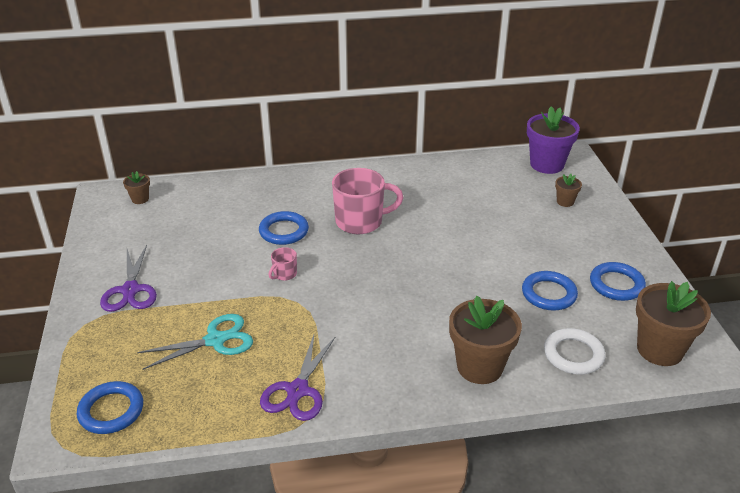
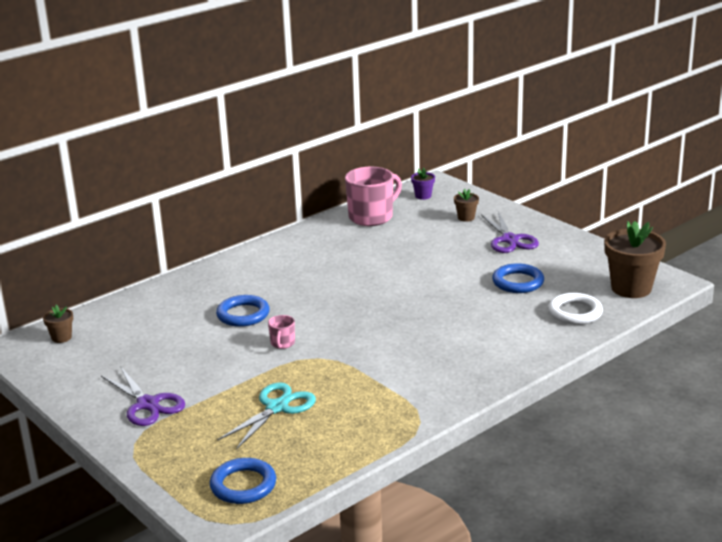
camera: 30 degrees left, 10 degrees down
(298, 390) = (389, 411): purple scissors -> purple scissors (510, 240)
(360, 221) = (306, 285): pink mug -> pink mug (372, 217)
(479, 367) = (515, 344): brown flower pot -> none
(547, 164) = (423, 196): purple flower pot -> purple flower pot, size x0.48
(616, 284) = (561, 259): blue ring -> none

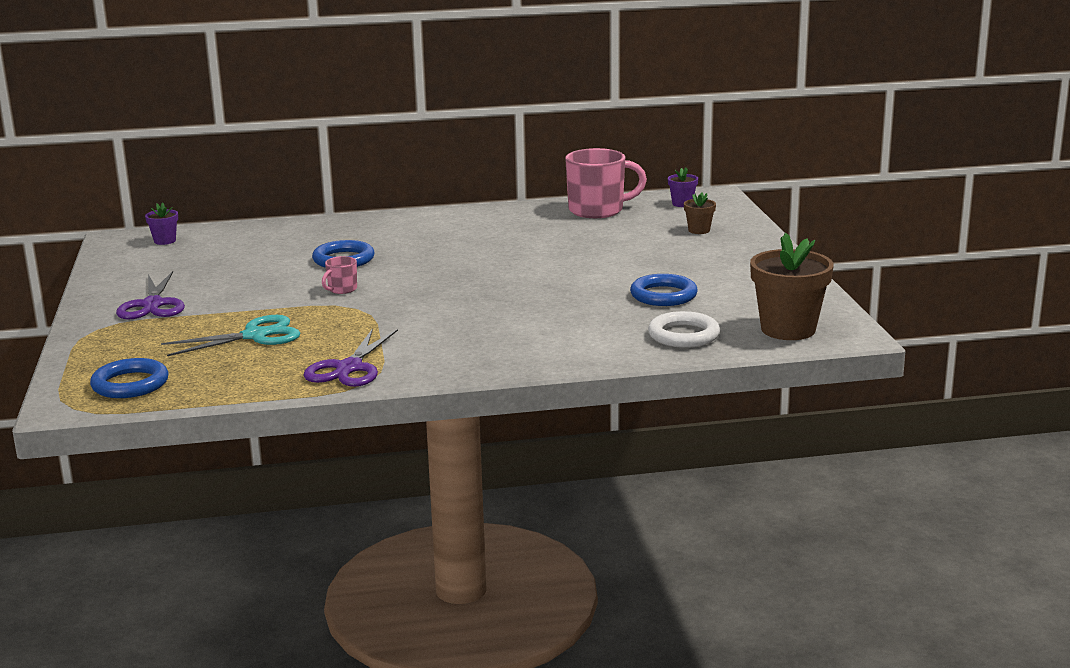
camera: 30 degrees right, 5 degrees down
(61, 337) = (165, 241): brown flower pot -> purple flower pot
(510, 240) = (716, 258): purple scissors -> purple scissors (349, 368)

